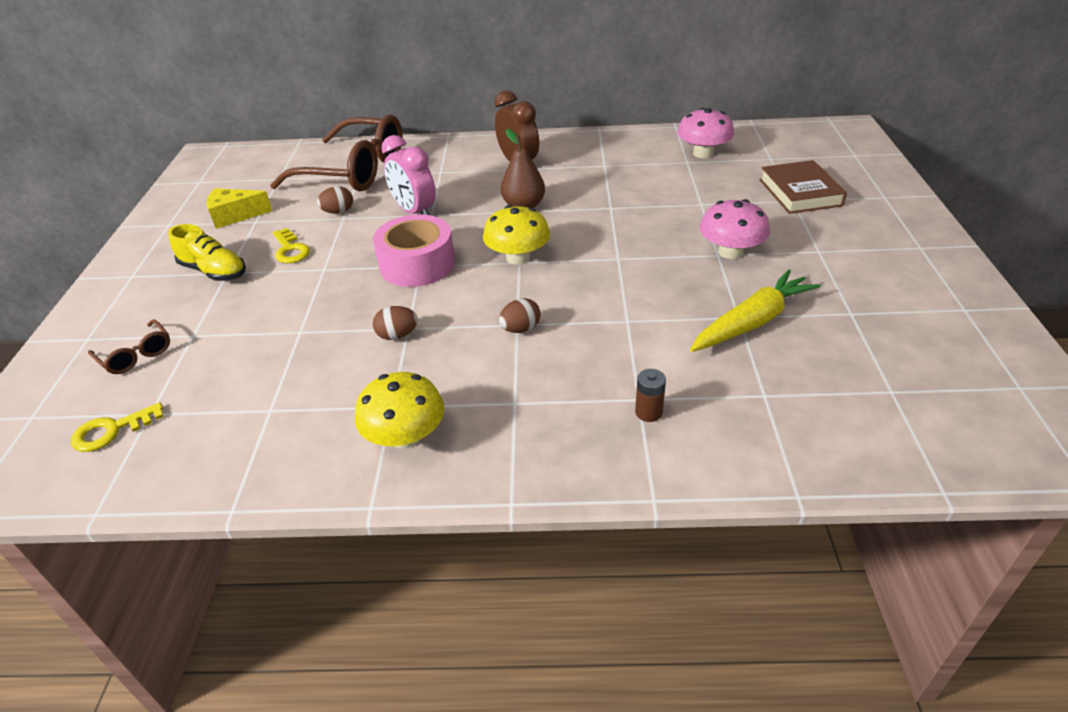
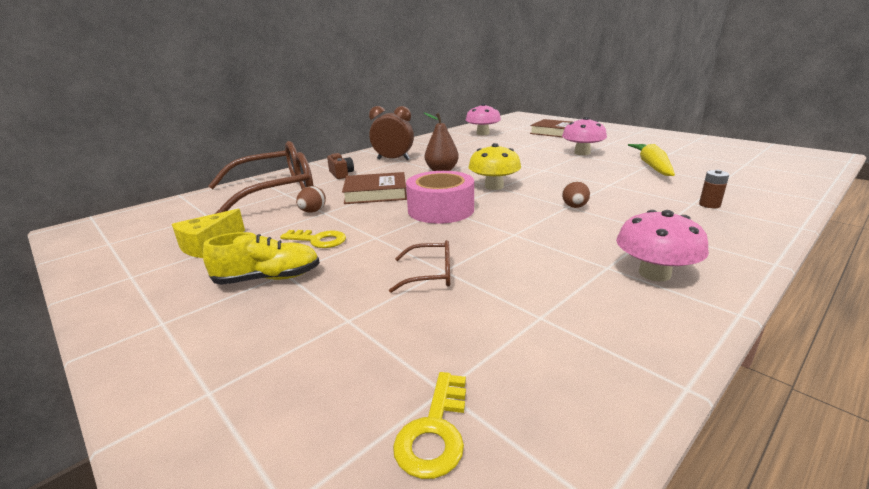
camera: 45 degrees left, 15 degrees down
(136, 355) = (315, 365): brown glasses -> brown glasses (430, 275)
(397, 335) = (517, 239): brown egg -> none
(405, 436) = (654, 273): yellow mushroom -> pink mushroom
(414, 212) = (376, 193): pink clock -> brown book
(438, 167) = (341, 174): none -> brown camera

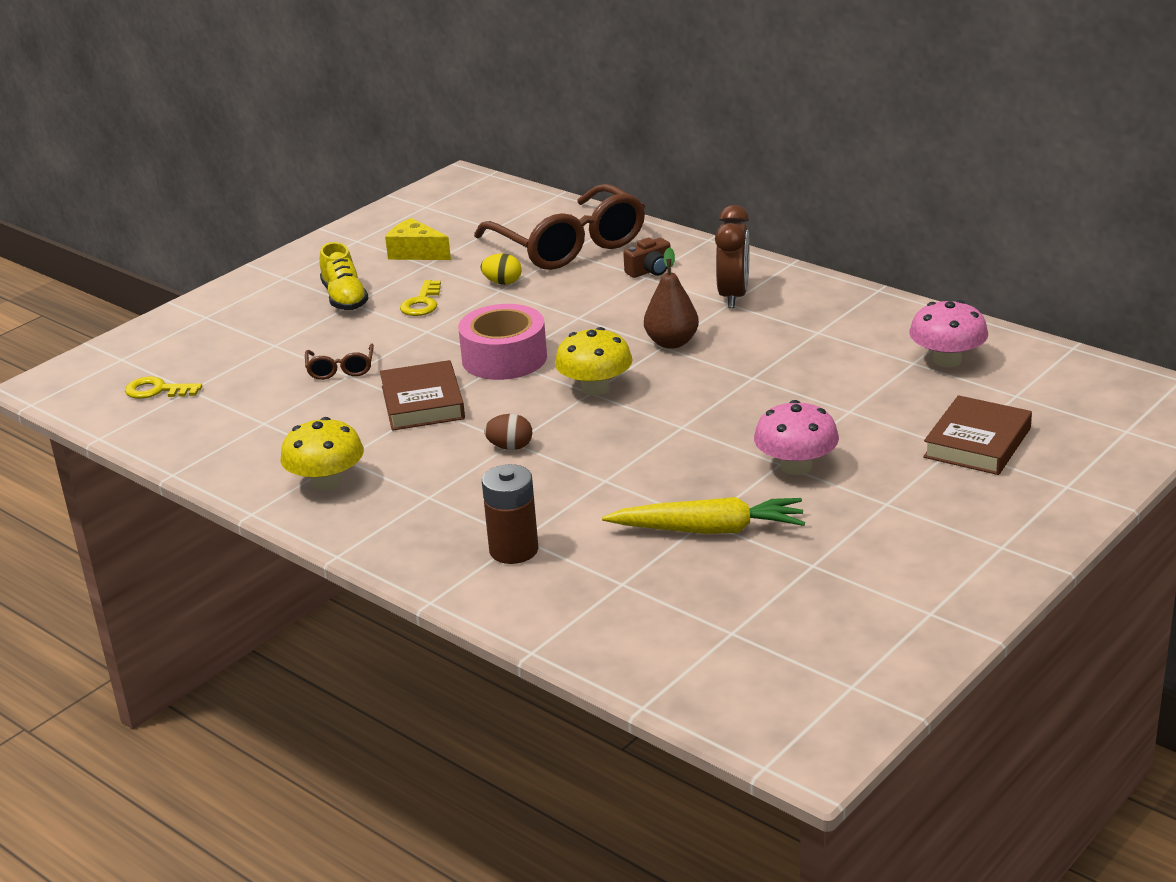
camera: 85 degrees right, 5 degrees up
(312, 211) = (502, 282): brown egg -> yellow egg
(376, 193) = (567, 309): brown book -> brown book (423, 403)
(654, 273) = (326, 482): pink mushroom -> yellow mushroom
(709, 205) = (514, 550): brown battery -> brown battery, size x1.76

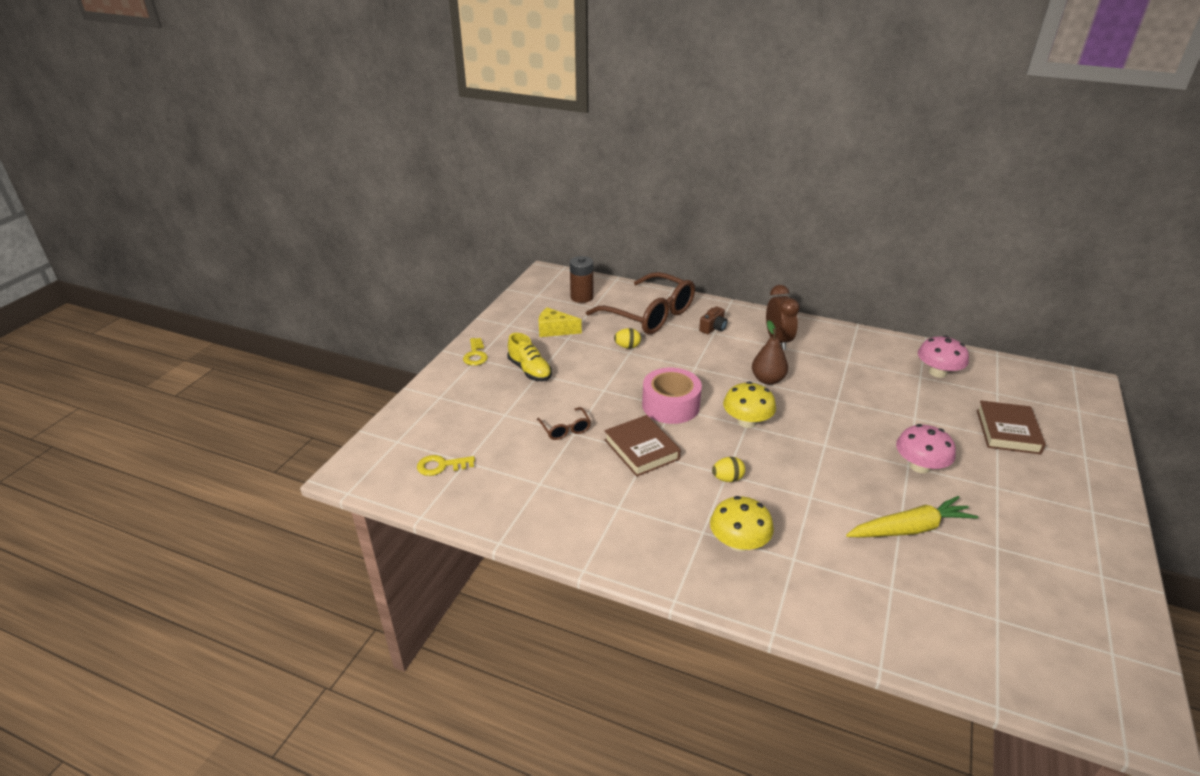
camera: 20 degrees left, 5 degrees up
(326, 482) = (620, 531): yellow mushroom -> yellow mushroom (738, 542)
(422, 303) = (585, 368): yellow key -> yellow key (475, 355)
(510, 447) = (727, 479): brown egg -> yellow egg
(514, 550) = (796, 571): brown battery -> brown battery (582, 297)

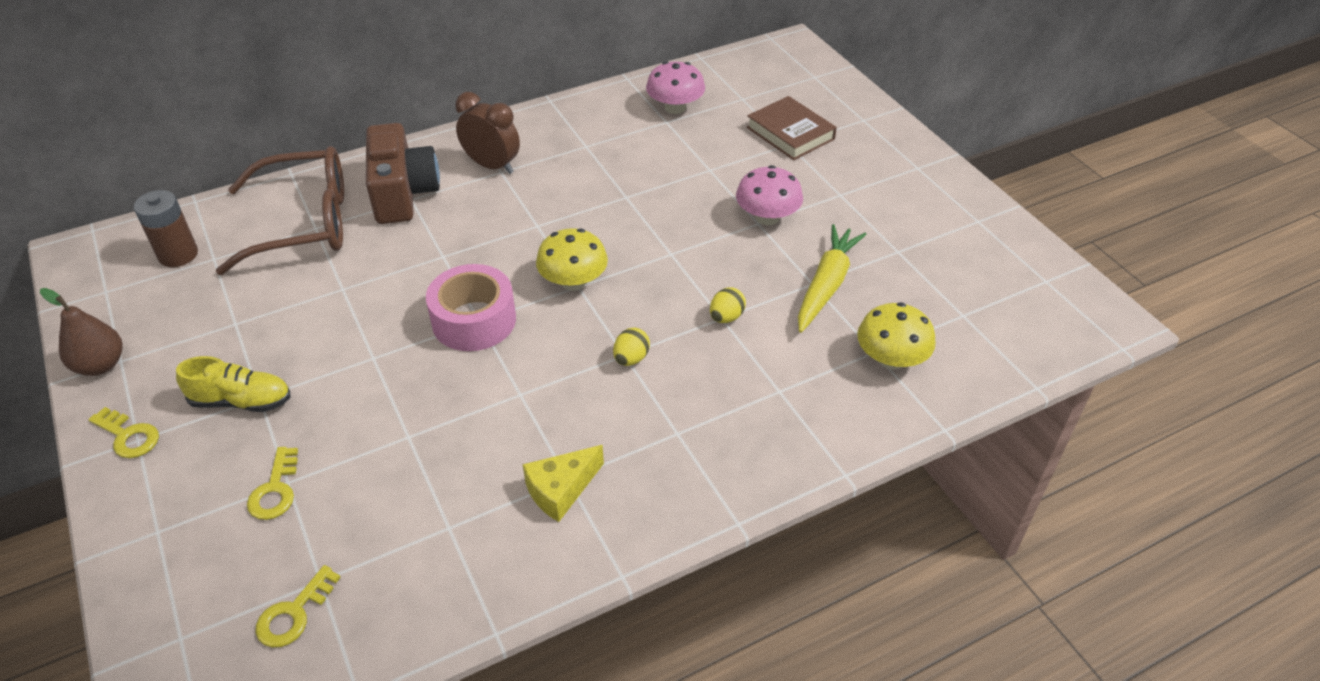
camera: 50 degrees left, 10 degrees up
(496, 414) = (275, 490): none -> yellow key
(554, 330) = (201, 324): yellow cheese -> yellow cheese (561, 490)
(565, 429) = (391, 440): brown glasses -> none
(627, 347) = (330, 283): yellow egg -> yellow egg (726, 317)
(641, 449) = (508, 395): brown book -> none
(713, 328) = (403, 193): brown camera -> brown camera, size x2.19
(738, 542) = (719, 416): yellow mushroom -> yellow mushroom (891, 359)
(767, 380) = (536, 219): brown pear -> brown pear (101, 365)

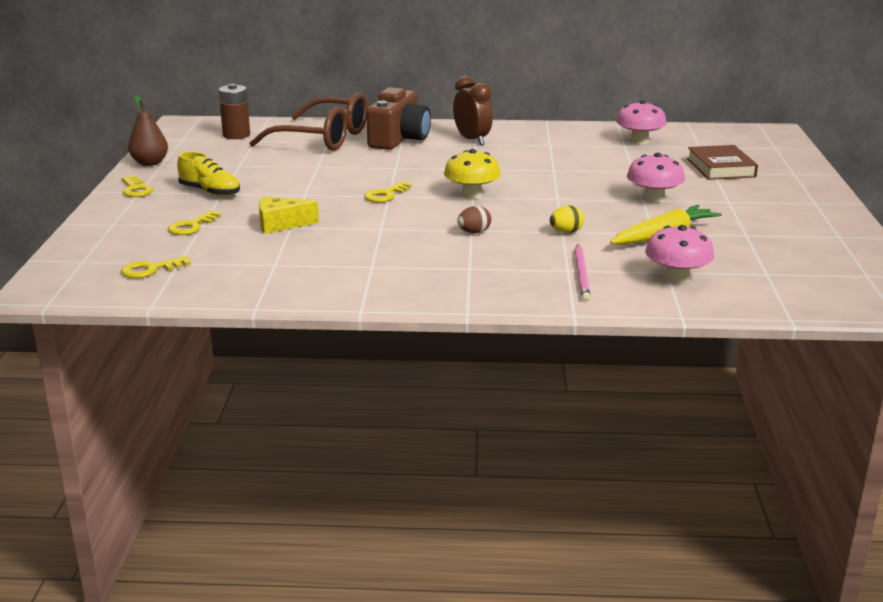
camera: 30 degrees right, 20 degrees down
(474, 320) = (385, 195): pink tape -> yellow key
(561, 490) = (361, 269): yellow cheese -> yellow cheese (280, 224)
(631, 358) = (474, 232): yellow egg -> brown egg
(799, 394) = (582, 275): none -> pink pencil
(891, 359) = (676, 278): yellow mushroom -> pink mushroom

